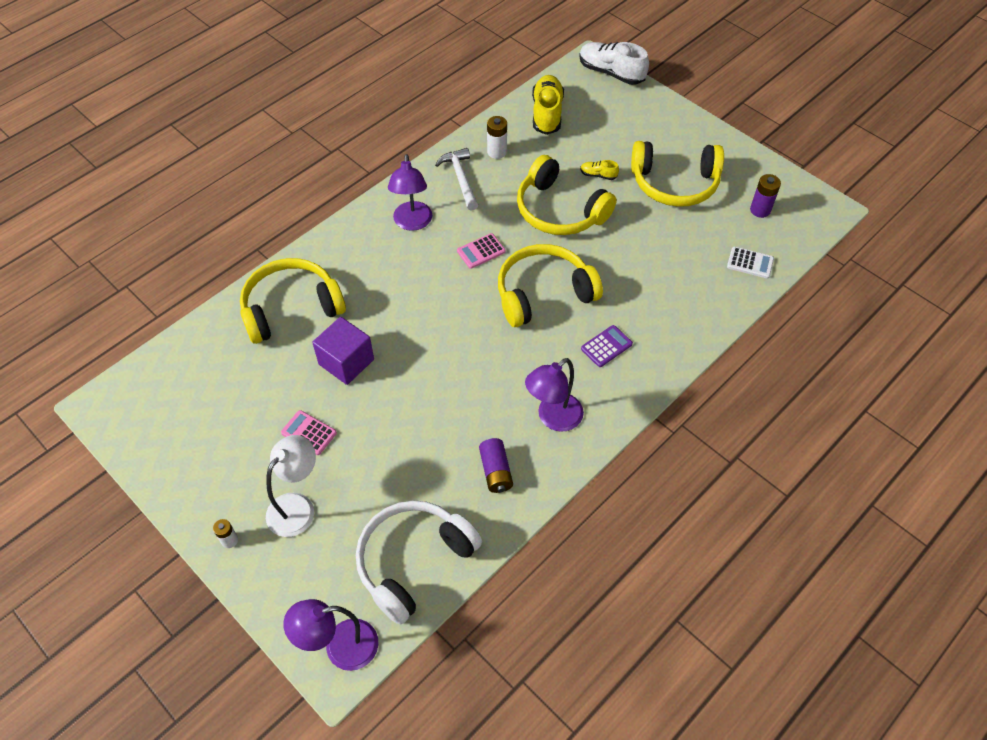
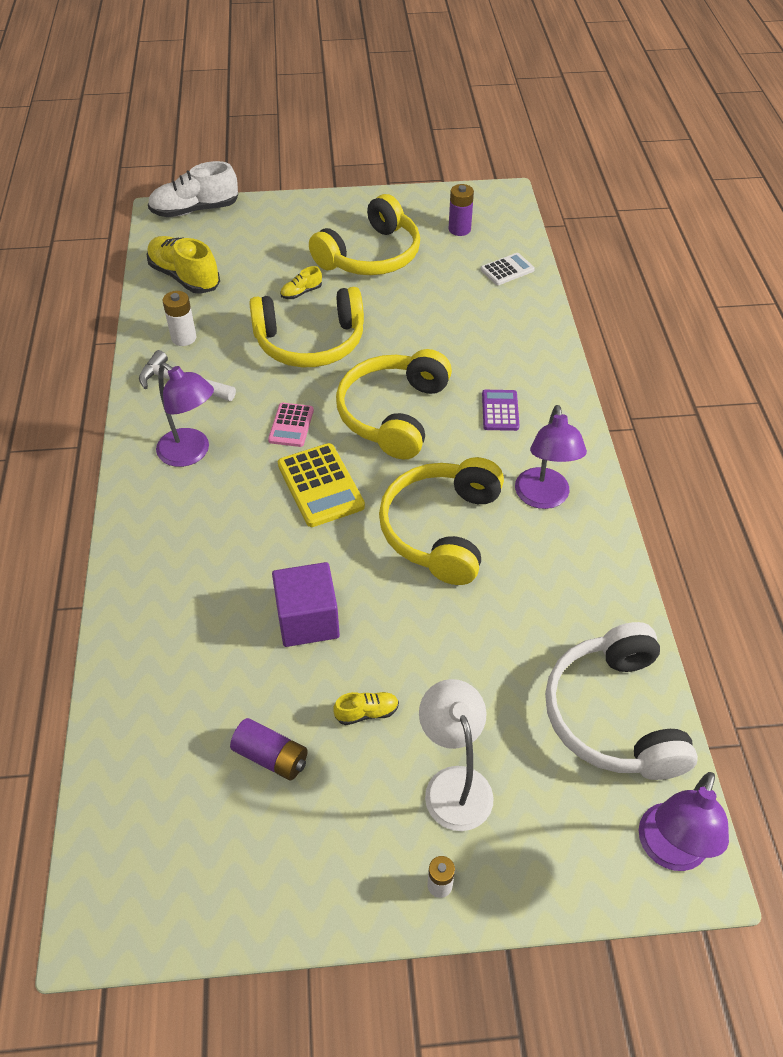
camera: 50 degrees left, 5 degrees down
(291, 308) = (179, 626): yellow headphones -> yellow headphones (441, 529)
(309, 433) = (367, 712): pink calculator -> yellow shoe
(448, 298) = (320, 486): none -> yellow calculator
(496, 471) = (564, 579): purple battery -> purple battery (271, 756)

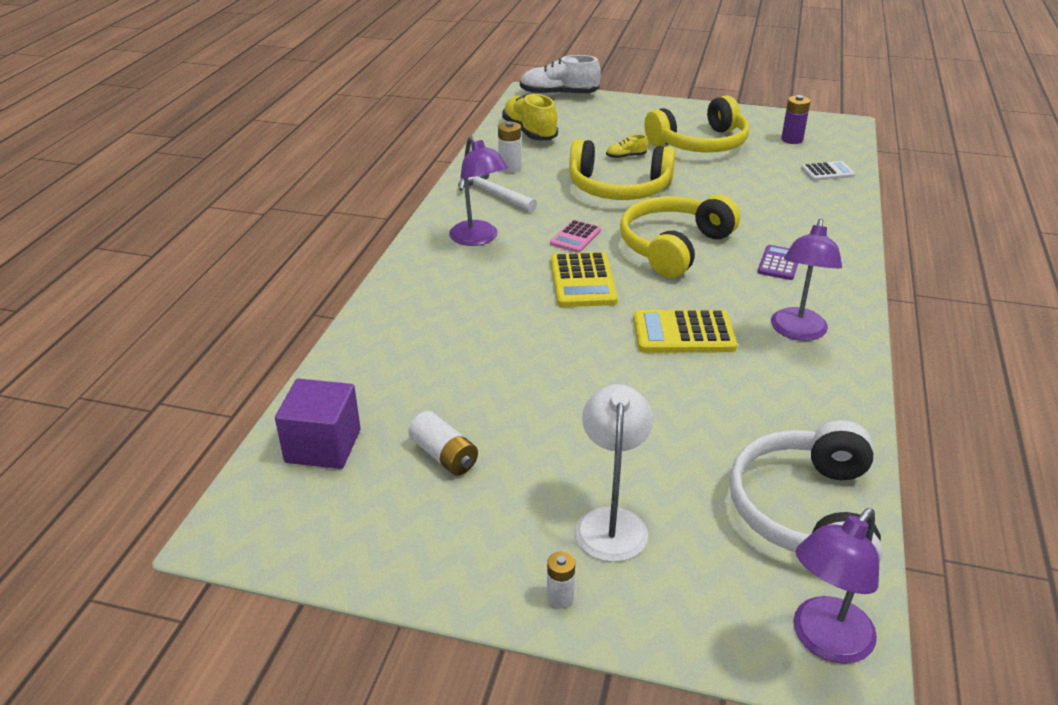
camera: 20 degrees right, 15 degrees down
(271, 756) = (444, 456): purple battery -> white battery
(308, 620) = (526, 368): purple cube -> purple cube (323, 446)
(367, 712) = (549, 446): yellow shoe -> none
(441, 529) = (683, 333): yellow headphones -> yellow calculator

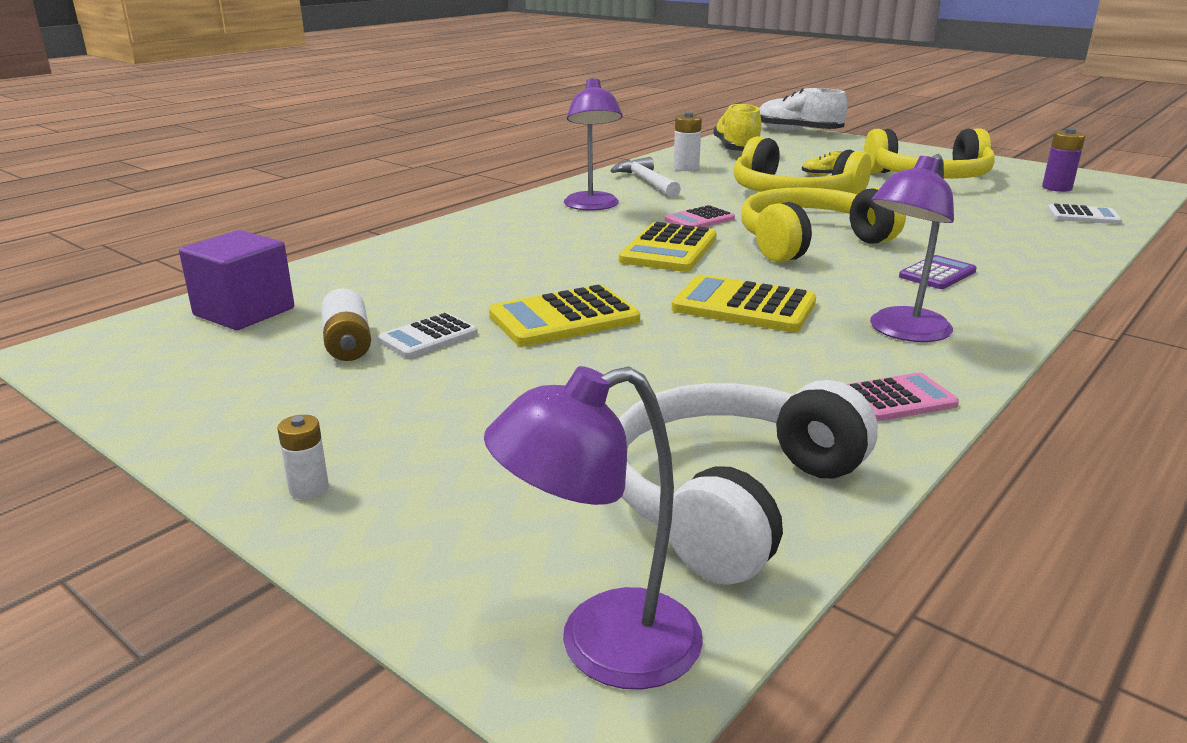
camera: 25 degrees right, 10 degrees down
(497, 431) = (428, 337): none -> white calculator
(574, 381) = (564, 318): none -> yellow calculator
(611, 522) = (457, 439): white lamp -> none
(836, 398) = (898, 399): none -> pink calculator

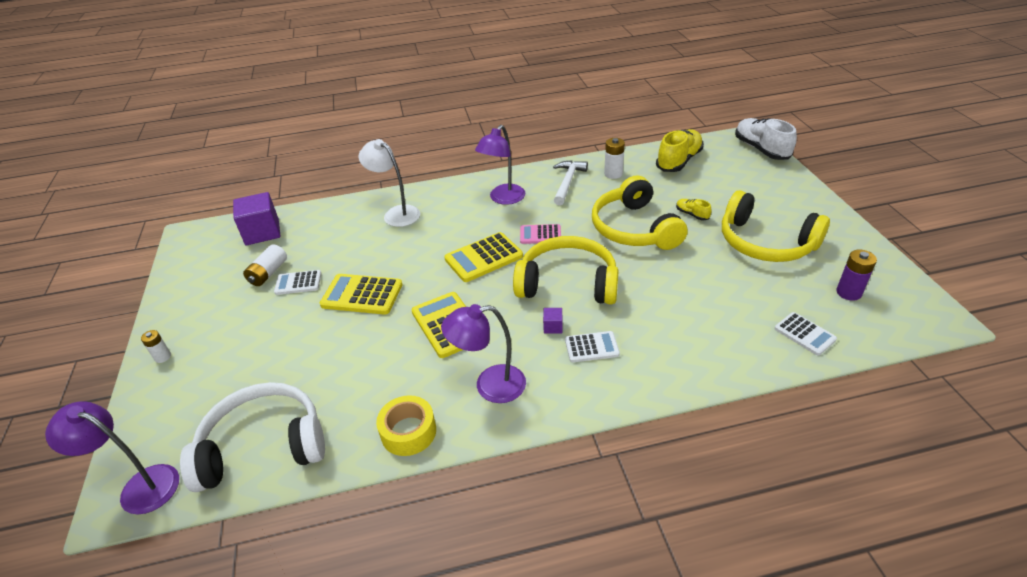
camera: 40 degrees right, 15 degrees up
(460, 246) = (396, 213): none -> white lamp
(866, 273) = (553, 327): none -> purple cube
(898, 399) = (408, 432): pink calculator -> yellow tape
(937, 274) = (591, 347): purple calculator -> white calculator

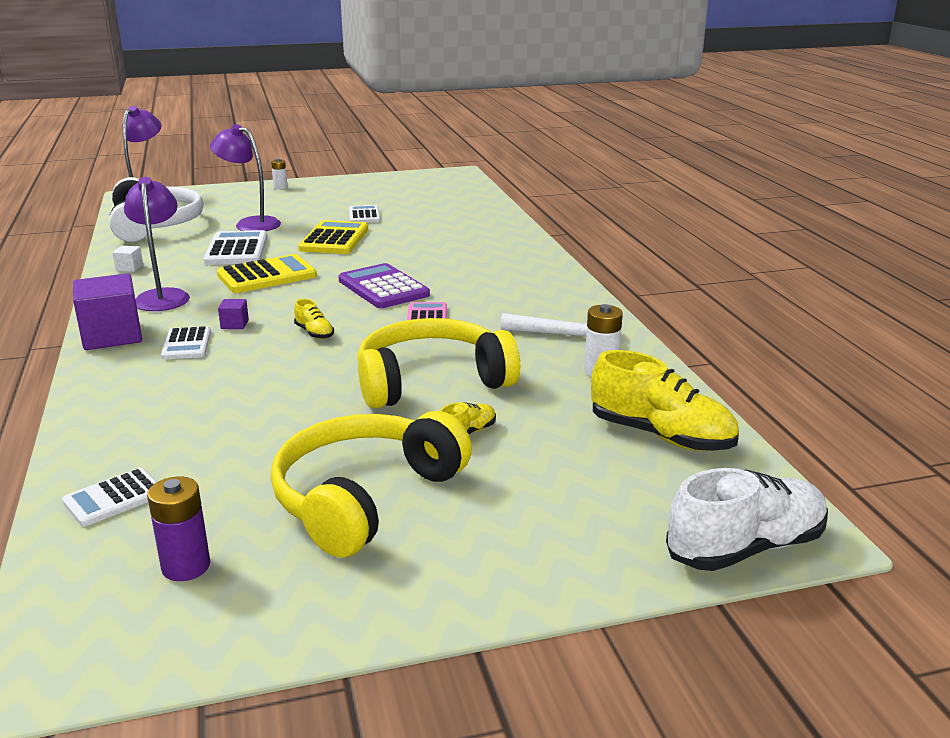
camera: 85 degrees right, 15 degrees down
(262, 232) = (456, 195): purple cube -> purple cube (112, 336)
(268, 273) = (384, 204): white battery -> none
(373, 357) = (237, 250): none -> white calculator
(396, 213) = (487, 243): white lamp -> none
(408, 432) = (129, 268): yellow tape -> white cube
(483, 258) = (383, 288): yellow calculator -> purple calculator
(503, 199) = (520, 295): purple lamp -> purple lamp (250, 224)
(567, 283) = (314, 333): yellow headphones -> yellow shoe

